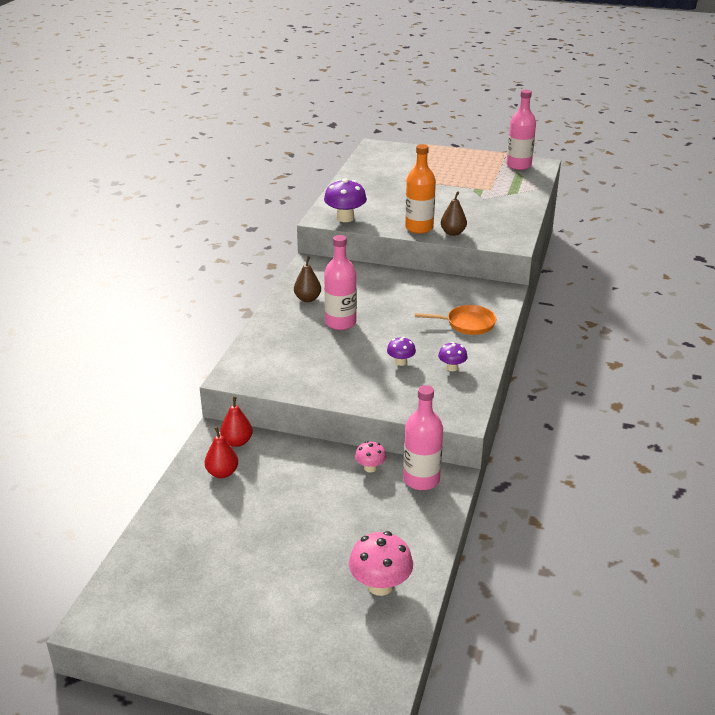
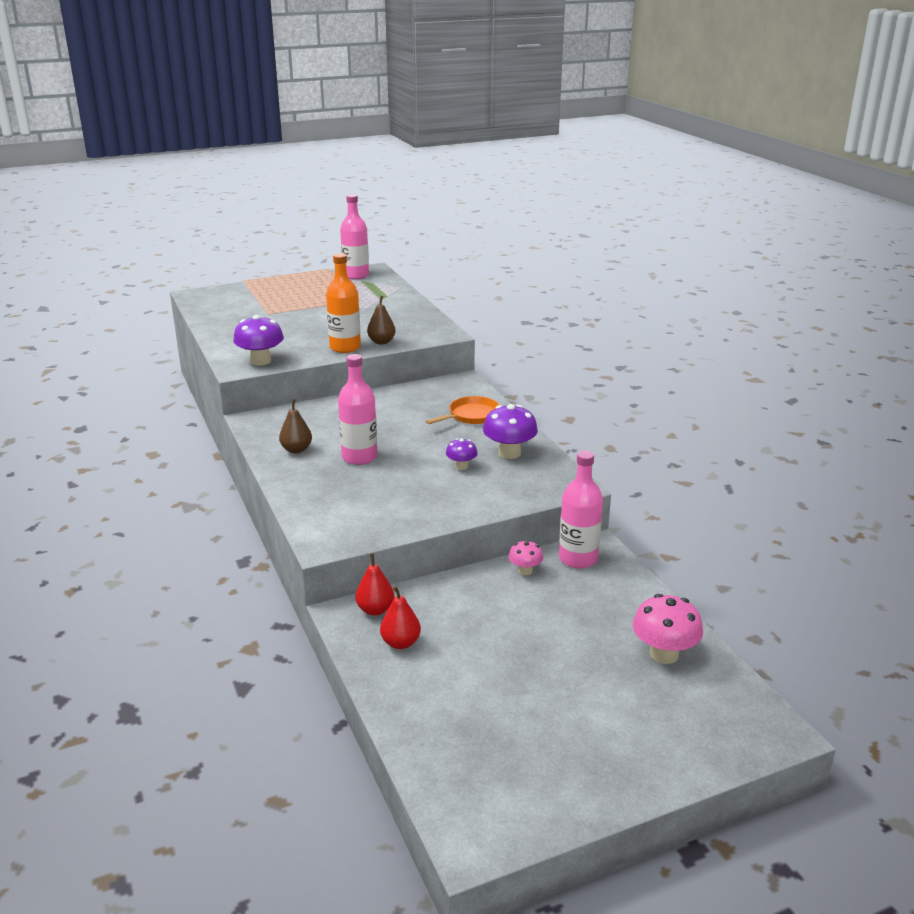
camera: 40 degrees left, 5 degrees down
(452, 367) = (509, 453): purple mushroom -> purple mushroom, size x1.76

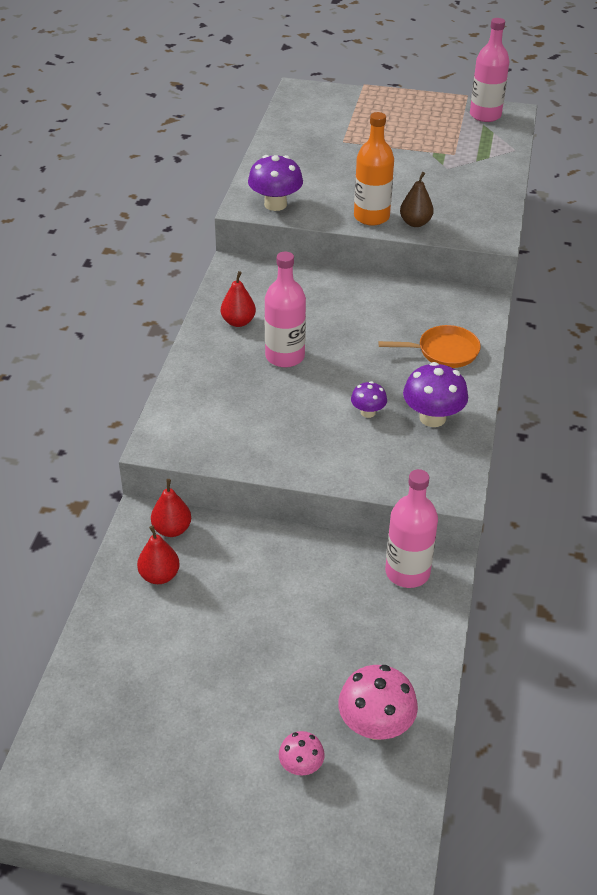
camera: 35 degrees right, 15 degrees up
(296, 450) = (238, 322): brown pear -> red pear
(525, 570) = (342, 558): pink mushroom -> pink mushroom (301, 766)

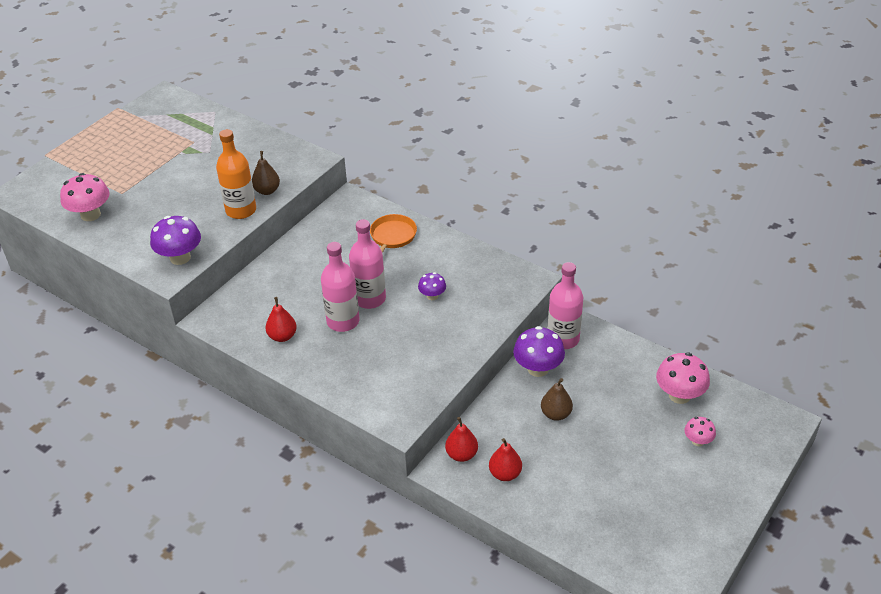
camera: 65 degrees left, 0 degrees up
(274, 598) = (556, 414): none -> brown pear
(300, 136) = (90, 215): none -> pink mushroom
(432, 418) = (456, 266): purple mushroom -> purple mushroom (538, 369)
(485, 115) = (155, 109): pink bottle -> pink bottle (369, 299)

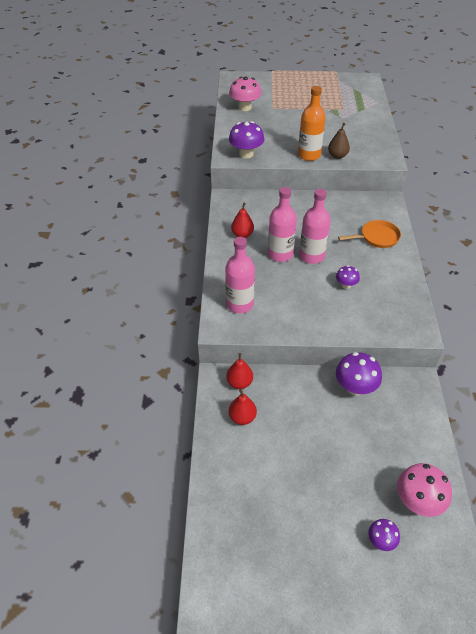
camera: 55 degrees right, 5 degrees up
(556, 414) = (322, 421): brown pear -> none
(563, 339) = (398, 388): pink bottle -> pink bottle (239, 304)
(698, 441) = (381, 540): pink mushroom -> purple mushroom

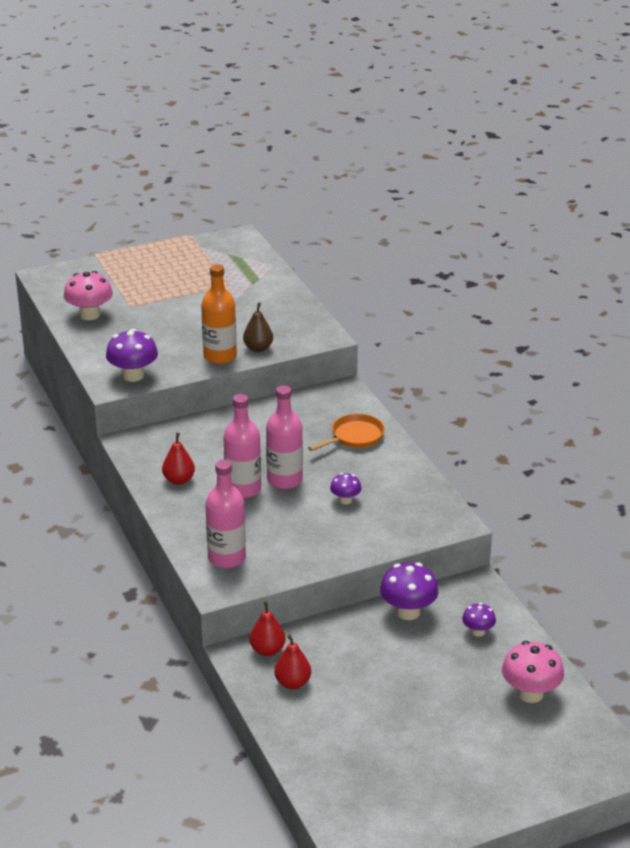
camera: 25 degrees left, 15 degrees down
(381, 540) = (509, 739): purple mushroom -> purple mushroom (478, 631)

